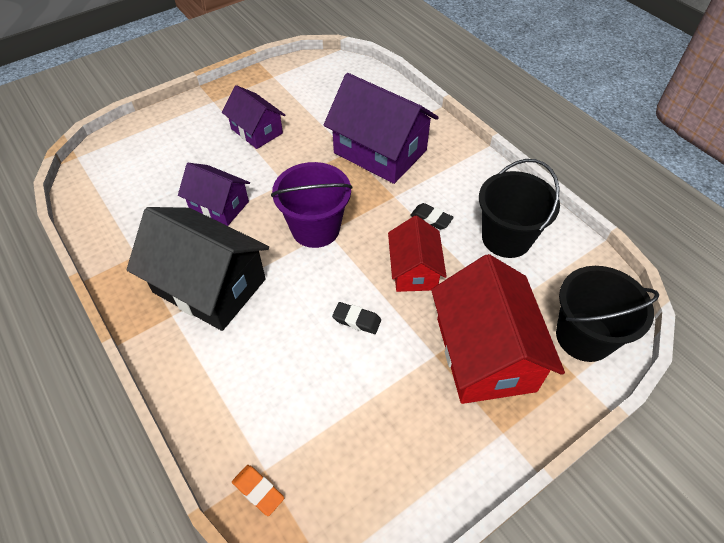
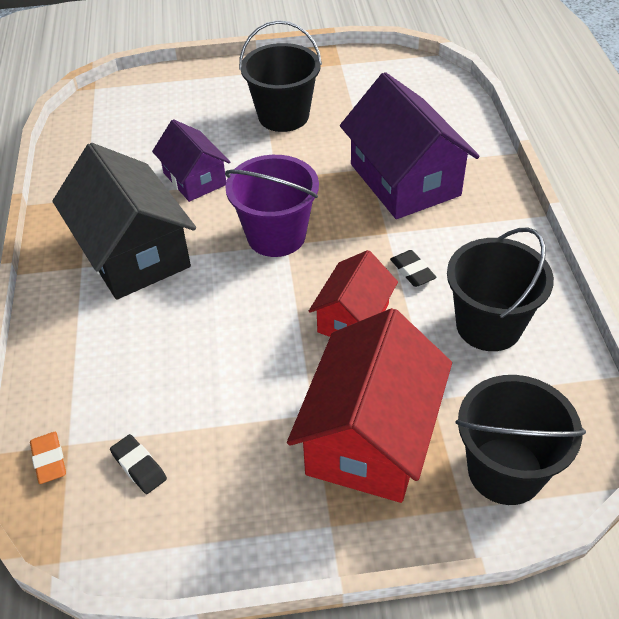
camera: 30 degrees right, 5 degrees down
(256, 131) = (283, 116): purple house -> black bucket
(357, 320) = (254, 344): black eraser -> black eraser (139, 466)

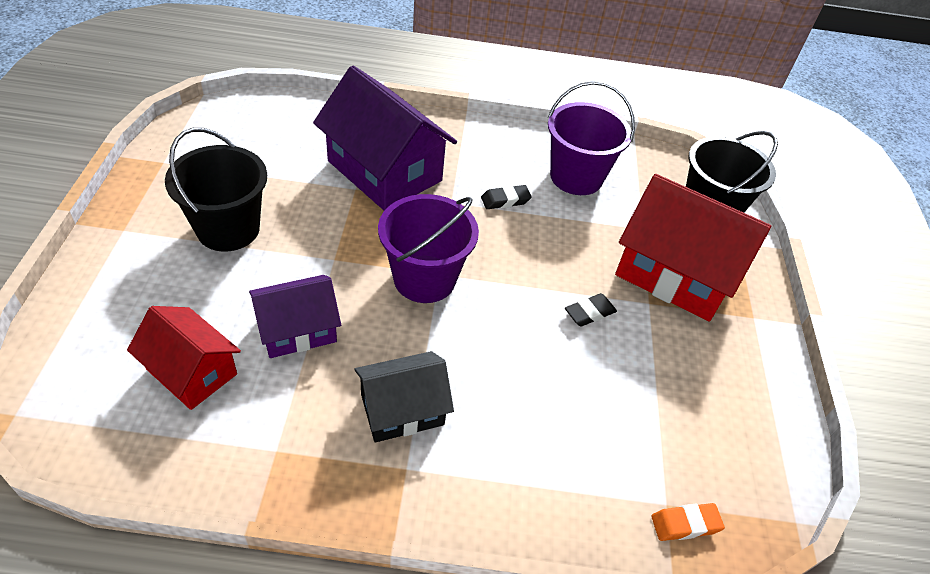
camera: 85 degrees left, 0 degrees up
(133, 253) = (402, 409): black house -> black house, size x0.59
(139, 466) = (696, 442): black eraser -> black eraser (589, 313)
(353, 318) = (549, 251): red house -> red house (192, 371)
(405, 180) = (385, 171): purple house -> purple house turned 60 degrees clockwise
(488, 325) = (576, 177): black bucket -> purple bucket

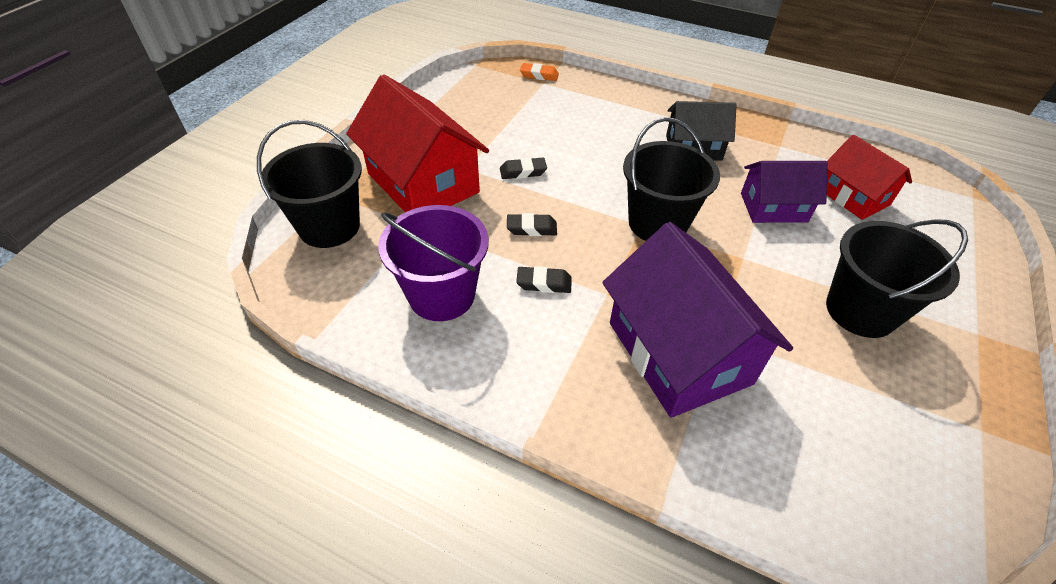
camera: 155 degrees left, 0 degrees up
(424, 279) = (657, 223): purple bucket -> black bucket
(542, 247) = (531, 228): none -> black eraser

